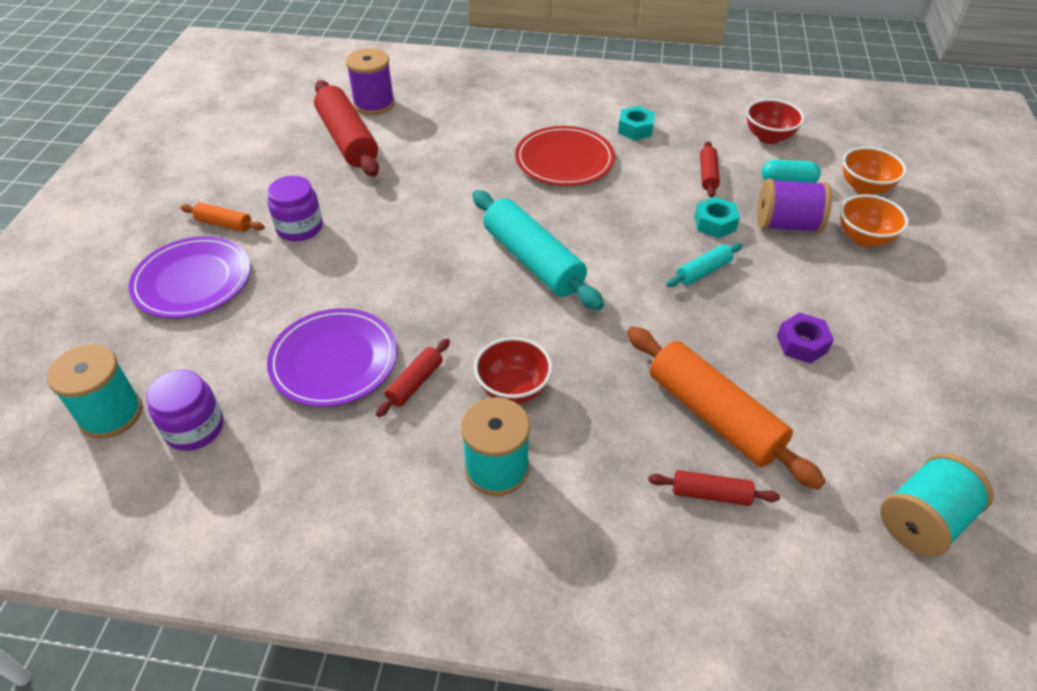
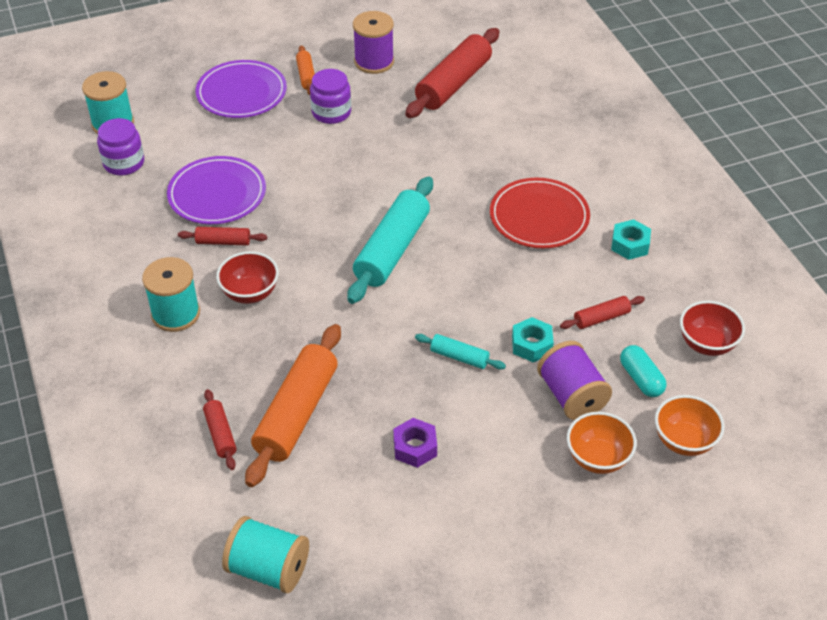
camera: 60 degrees right, 0 degrees up
(374, 104) = (514, 74): purple spool -> purple spool (374, 62)

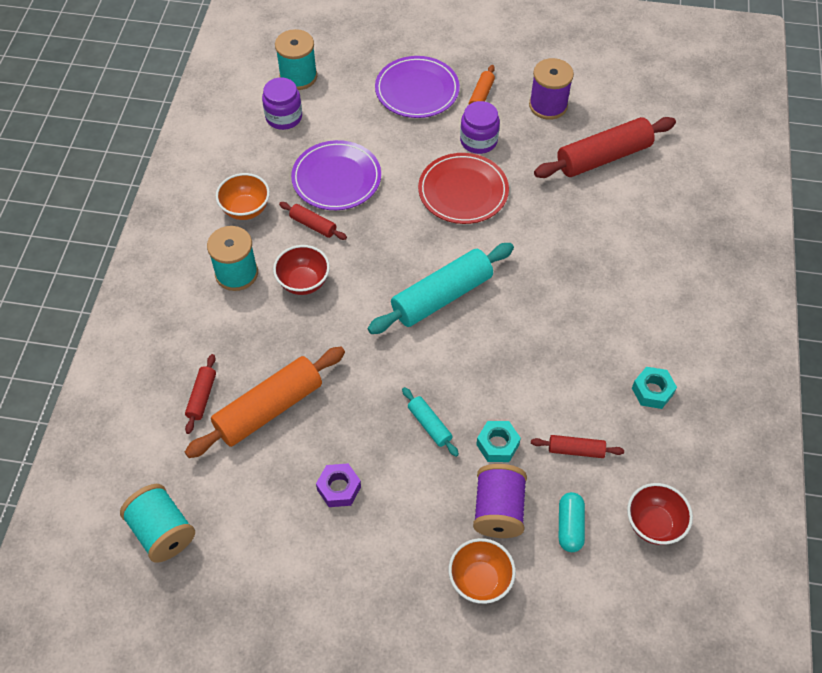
camera: 30 degrees right, 10 degrees up
(539, 217) = (589, 324): red plate -> red plate (463, 191)
(684, 441) = (566, 605): orange bowl -> orange bowl (246, 209)

